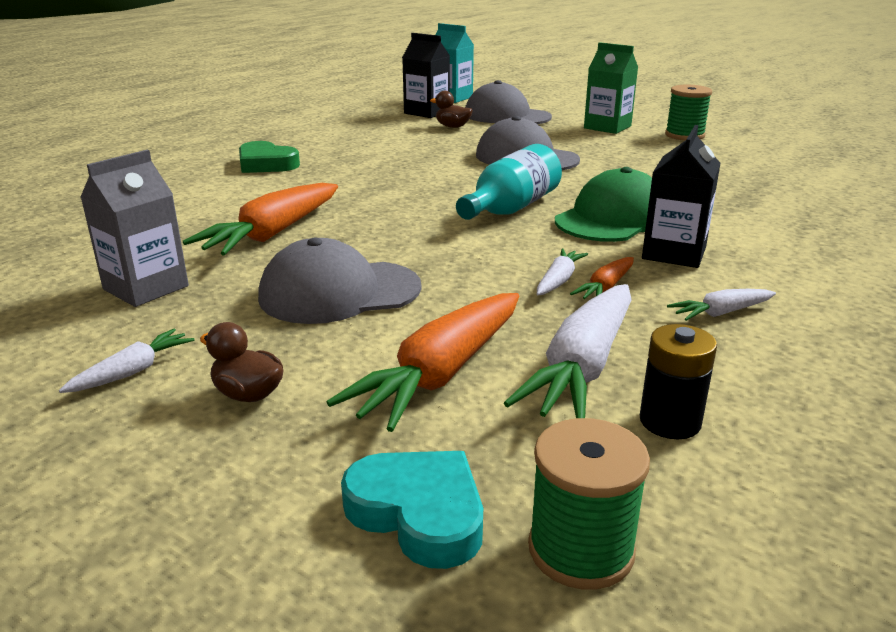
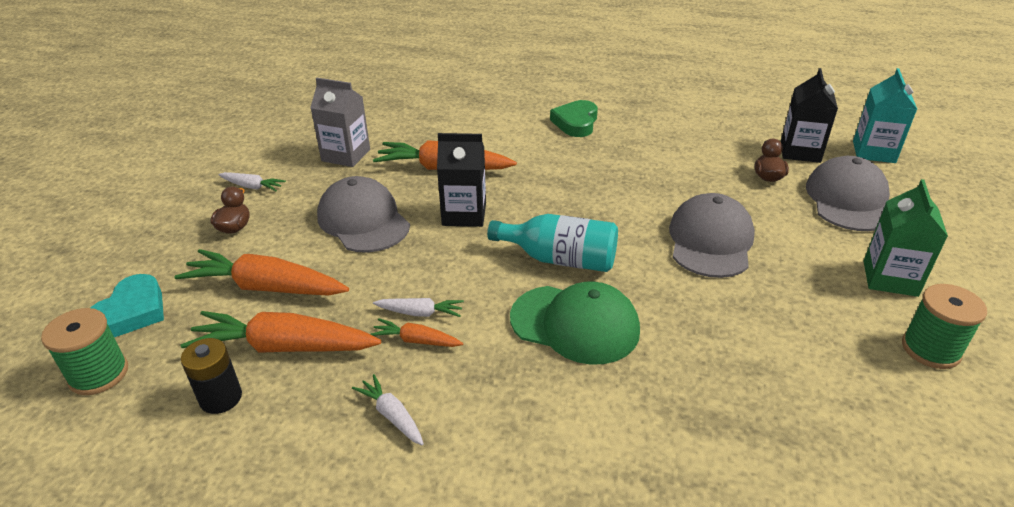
camera: 70 degrees right, 10 degrees up
(582, 368) = (284, 347): white carrot -> orange carrot
(674, 253) = (510, 375): black carton -> black carton (464, 214)

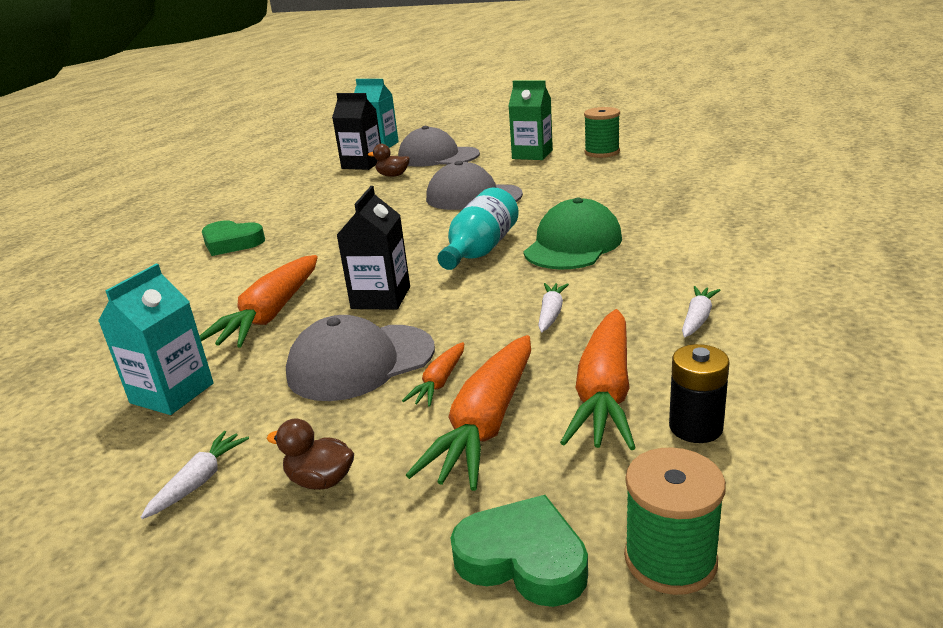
camera: 80 degrees left, 10 degrees down
(132, 312) = (523, 558): turquoise heart -> green heart
(346, 155) = (172, 393): grey carton -> turquoise carton
(392, 415) = (697, 319): white carrot -> white carrot turned 150 degrees clockwise
(416, 340) = (593, 313): orange carrot -> orange carrot (439, 382)

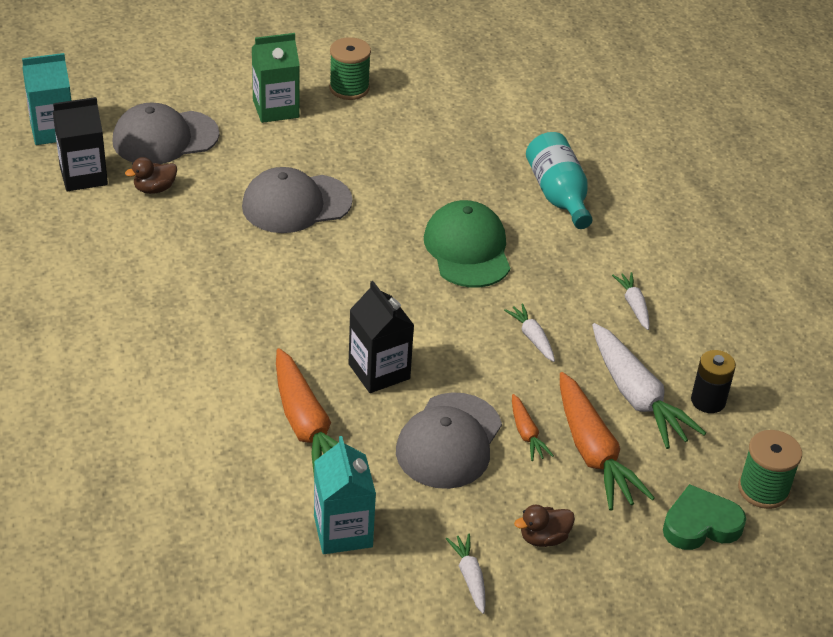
camera: 45 degrees left, 15 degrees up
(232, 243) = (120, 356): green heart -> none
(480, 250) = (395, 283): turquoise bottle -> turquoise bottle (558, 195)
(604, 393) = (637, 397): orange carrot -> white carrot

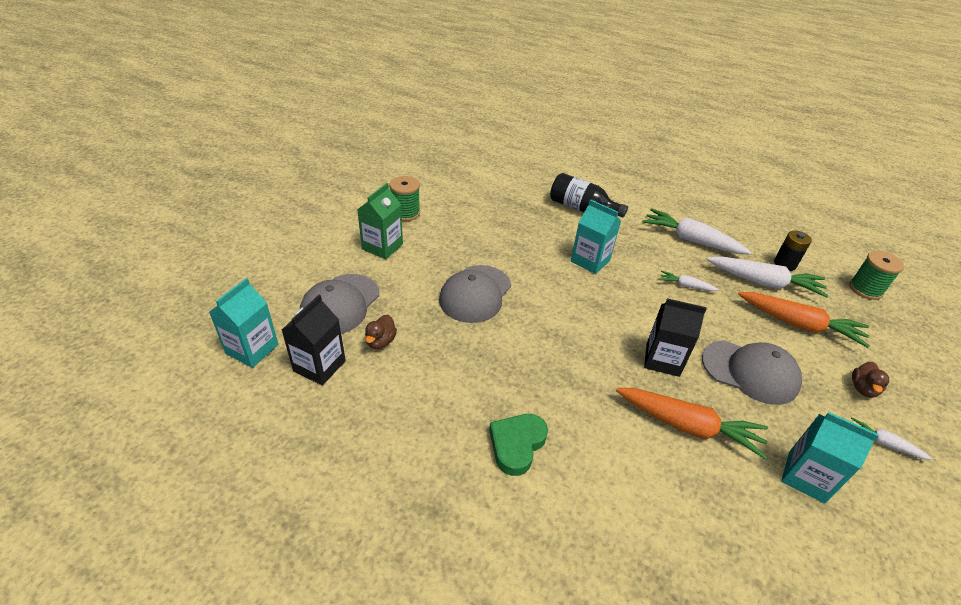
camera: 45 degrees left, 0 degrees up
(449, 441) = (750, 372): grey cap -> grey cap turned 45 degrees counterclockwise
(467, 249) = (590, 261): green cap -> turquoise carton
(526, 434) = (766, 338): orange carrot -> none
(558, 195) = (581, 209): turquoise bottle -> black bottle
(633, 305) = (691, 240): white carrot -> white carrot, size x2.02
(700, 524) = (882, 325): green heart -> green heart (517, 445)

